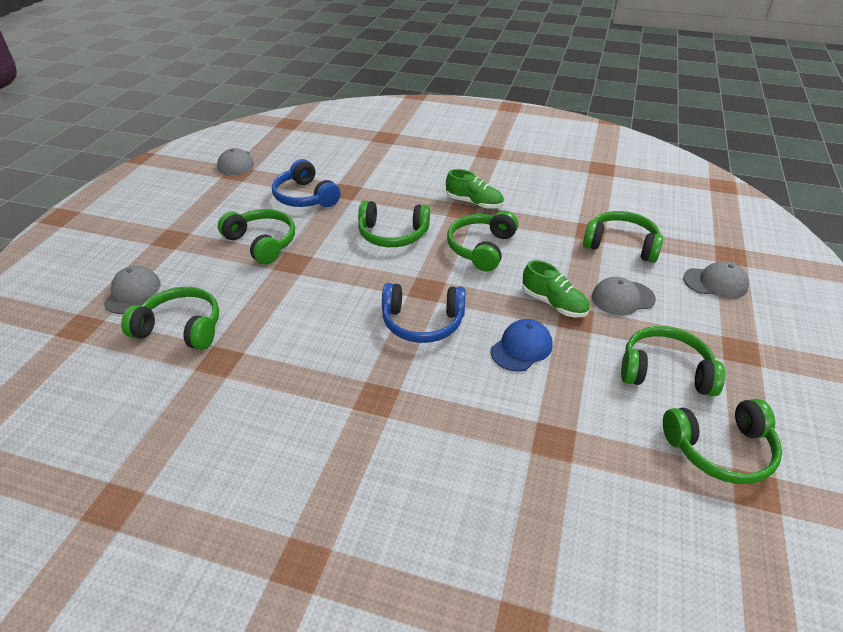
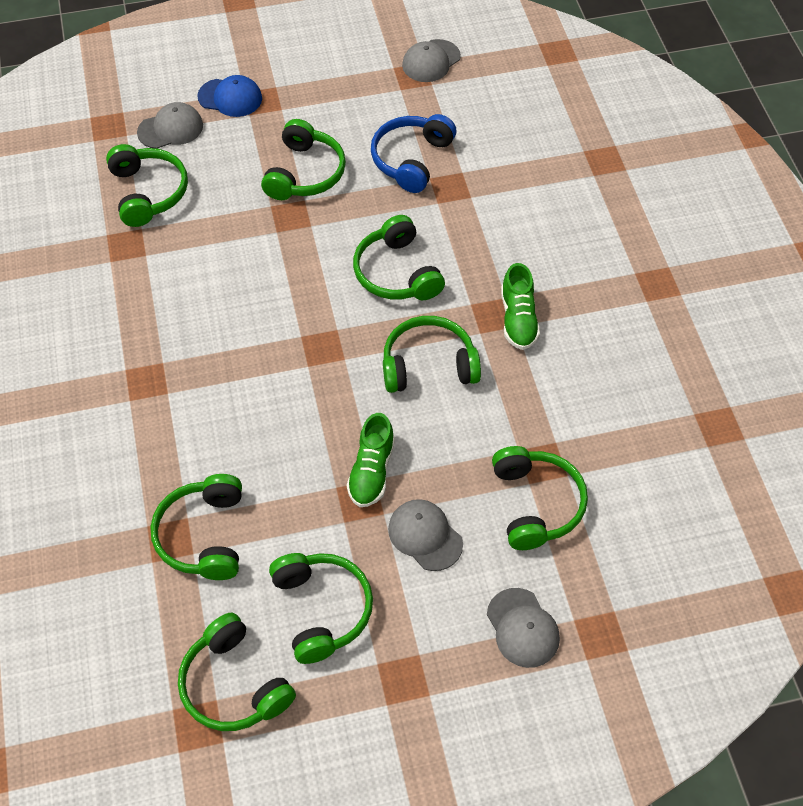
camera: 60 degrees right, 15 degrees up
(422, 322) = (268, 368): blue headphones -> none
(521, 348) = (281, 468): blue cap -> blue cap (230, 98)
(561, 417) = (203, 535): none -> green headphones

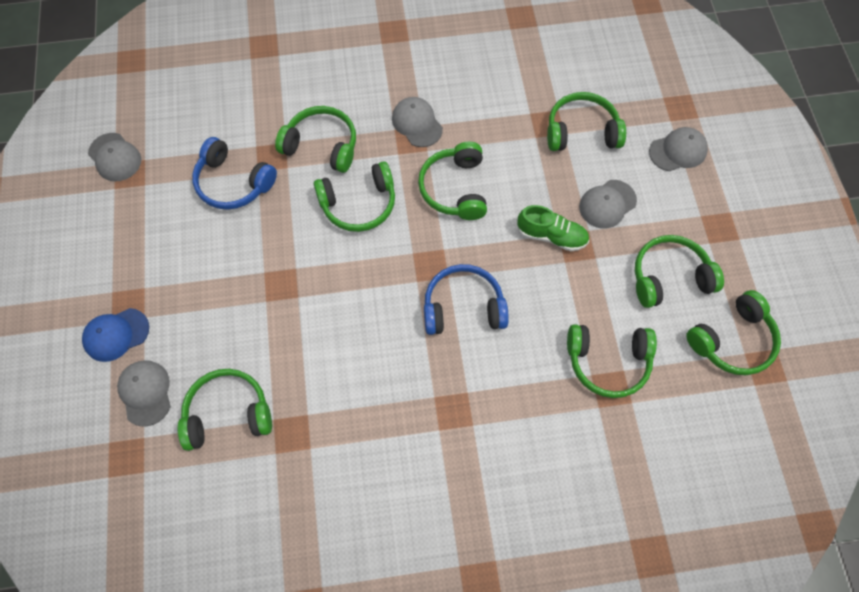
camera: 85 degrees left, 10 degrees up
(230, 98) = (116, 334): blue cap -> blue cap turned 135 degrees counterclockwise
(270, 383) = (463, 307): none -> blue headphones
(305, 173) = (231, 270): green headphones -> green headphones (322, 145)
(518, 319) = (417, 123): green shoe -> grey cap

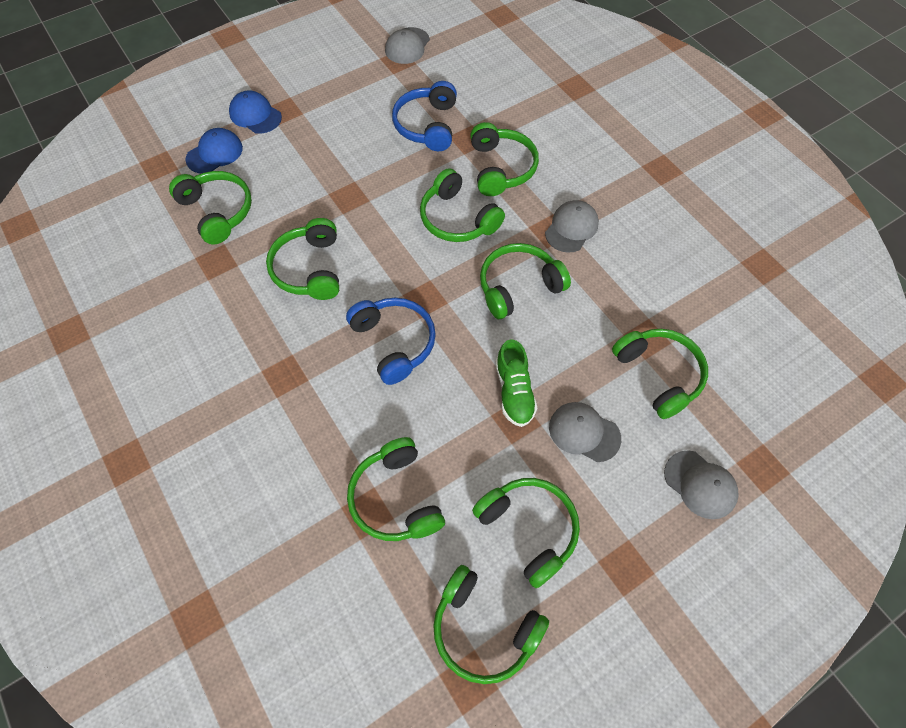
camera: 65 degrees right, 5 degrees down
(145, 393) = (214, 153): grey cap -> blue cap
(347, 349) = (309, 269): none -> green headphones

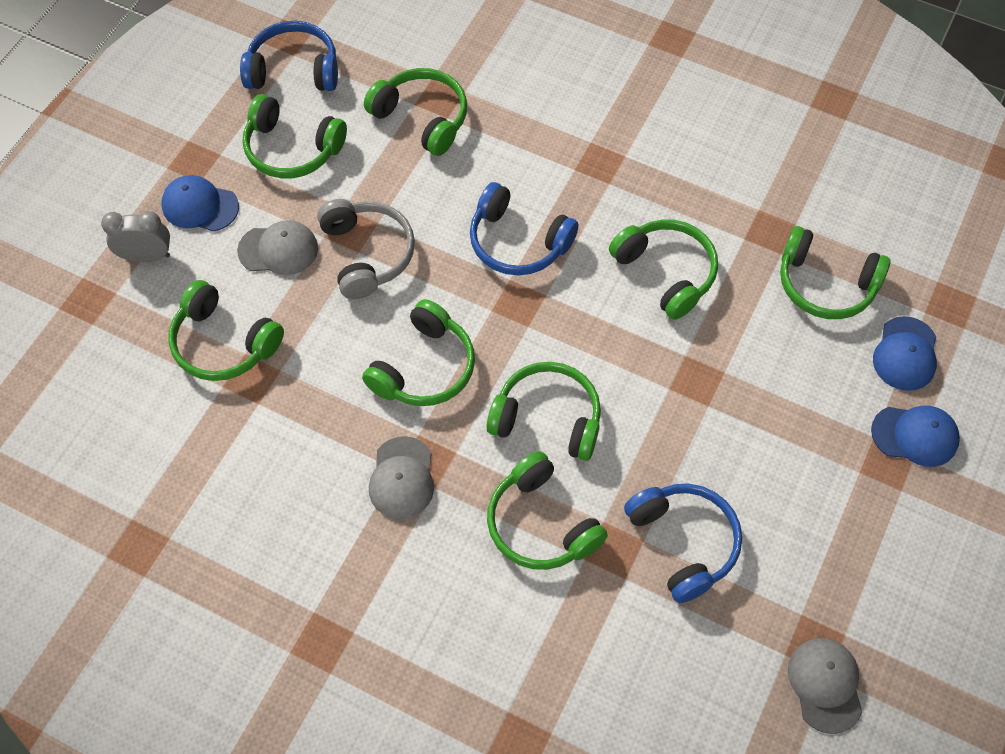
camera: 150 degrees right, 0 degrees up
(484, 629) = (294, 70): green headphones -> blue headphones
(514, 391) = (367, 254): green shoe -> grey headphones
(636, 512) = (200, 206): none -> blue cap
(700, 484) = (146, 256): grey cap -> grey clock

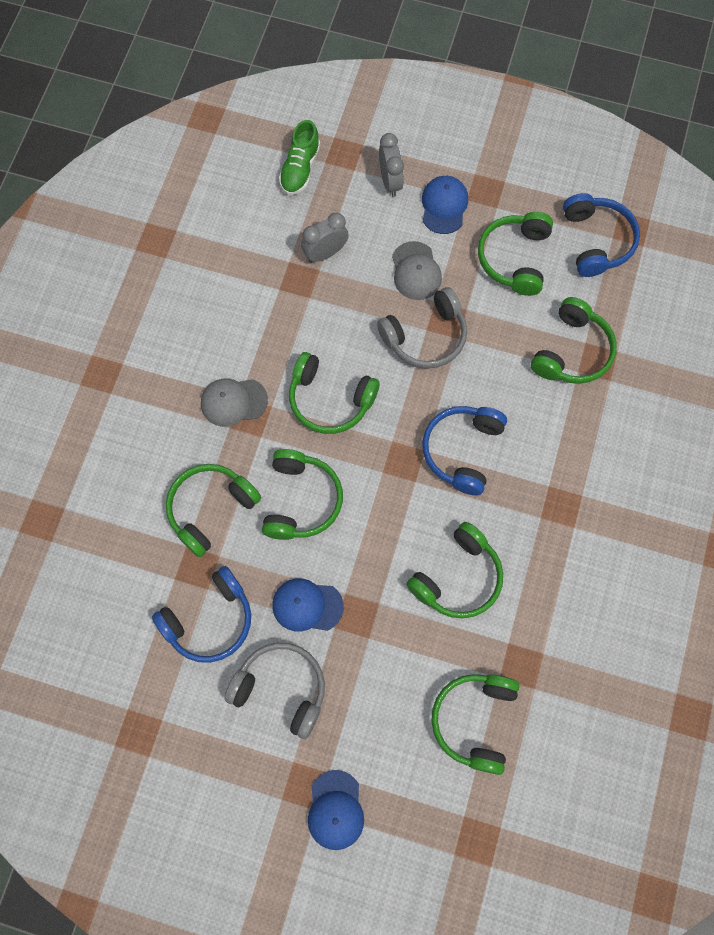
camera: 80 degrees right, 10 degrees up
(91, 354) = (300, 169): none -> green shoe
(223, 343) = (325, 253): green headphones -> grey clock
(775, 473) = (281, 689): none -> grey headphones
(825, 685) = (106, 743): grey cap -> none
(905, 354) = (416, 798): blue cap -> blue cap (307, 605)

